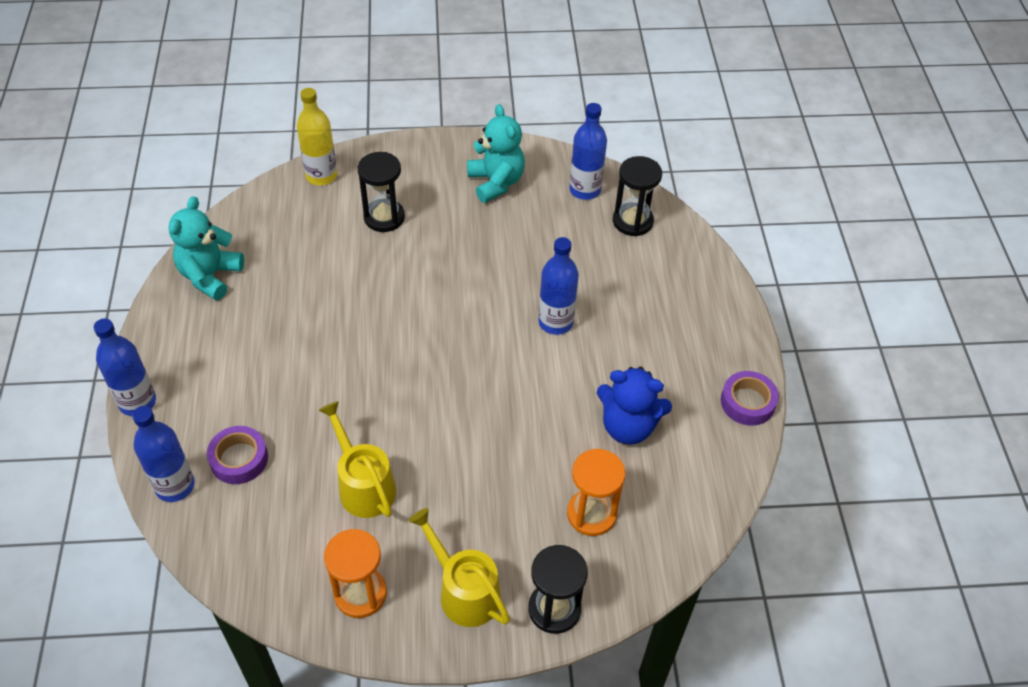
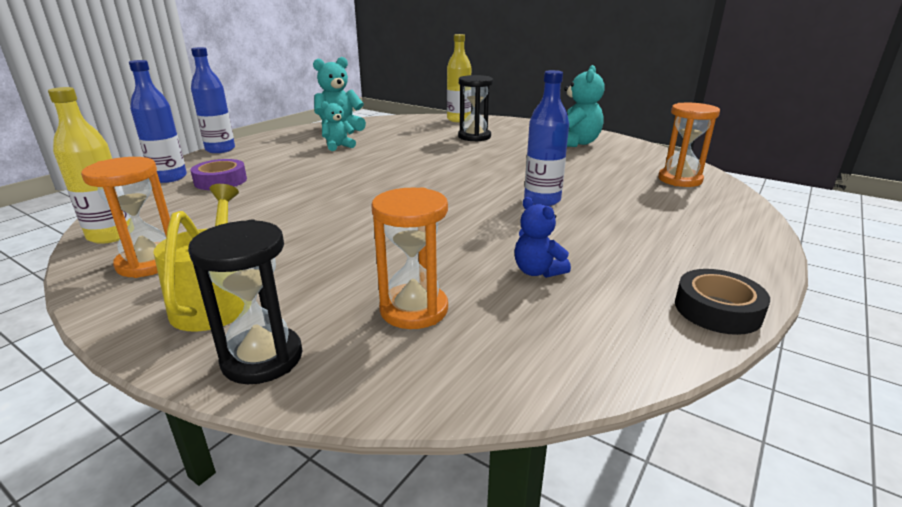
camera: 40 degrees right, 25 degrees down
(265, 320) = (338, 146): none -> turquoise teddy bear
(274, 590) = (111, 235): none -> yellow bottle
(363, 485) = (263, 217): yellow watering can -> none
(585, 190) = (648, 160): blue bottle -> none
(628, 426) = (537, 271): blue teddy bear -> blue teddy bear, size x0.60
(632, 221) = (680, 180): black hourglass -> orange hourglass
(747, 402) = (717, 310): purple tape -> black tape

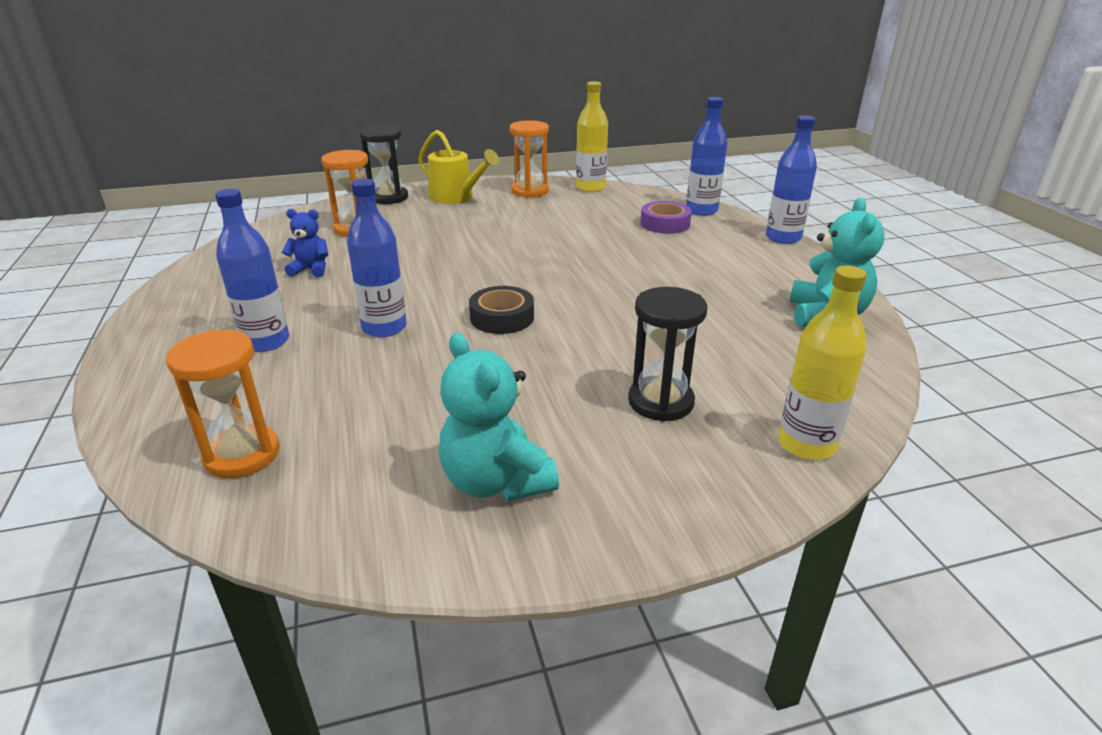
camera: 130 degrees right, 5 degrees up
(338, 146) = (725, 292): turquoise teddy bear -> none
(634, 223) = (266, 342): none -> blue bottle
(717, 310) = (168, 296): black tape -> black tape (502, 317)

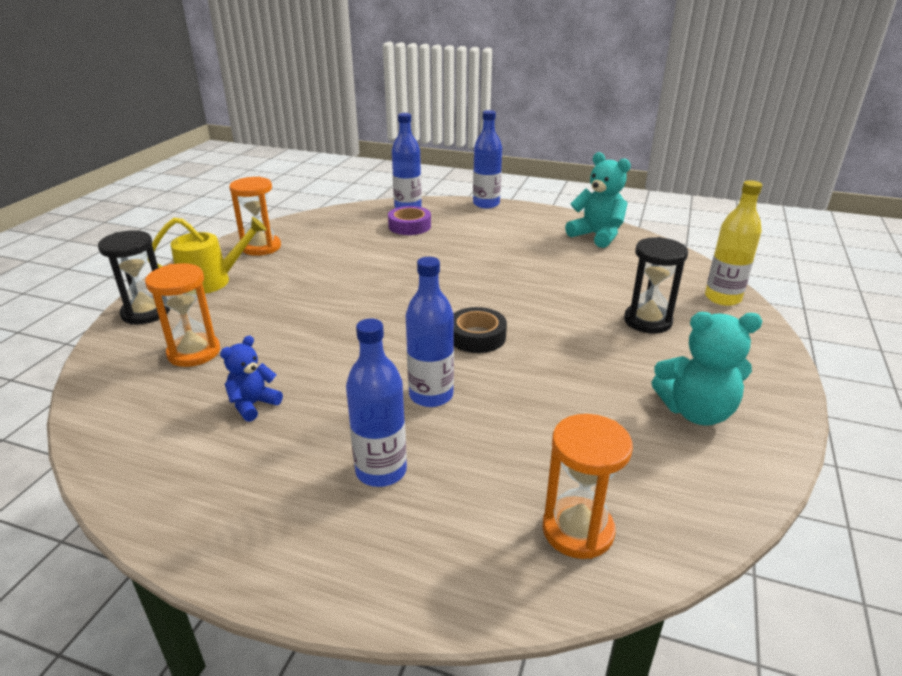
camera: 55 degrees left, 0 degrees up
(590, 188) = (299, 224): yellow bottle -> none

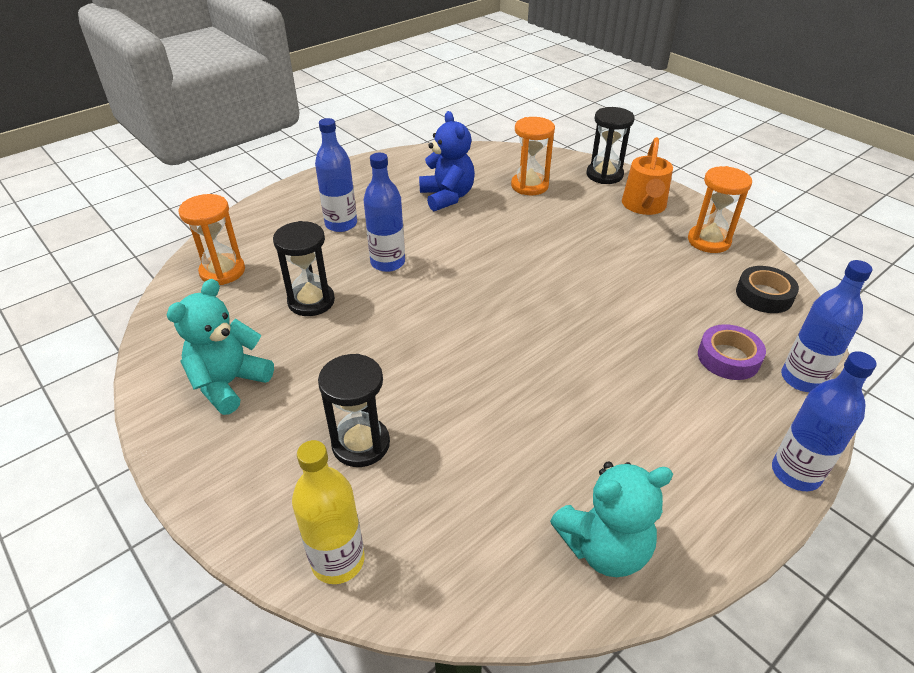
camera: 120 degrees right, 10 degrees up
(211, 281) = (644, 206): yellow watering can -> orange watering can
(253, 404) = (447, 197): blue teddy bear -> blue teddy bear, size x1.67
(477, 336) = (440, 312): black tape -> black tape (764, 295)
(544, 419) = (311, 301): none -> black hourglass

